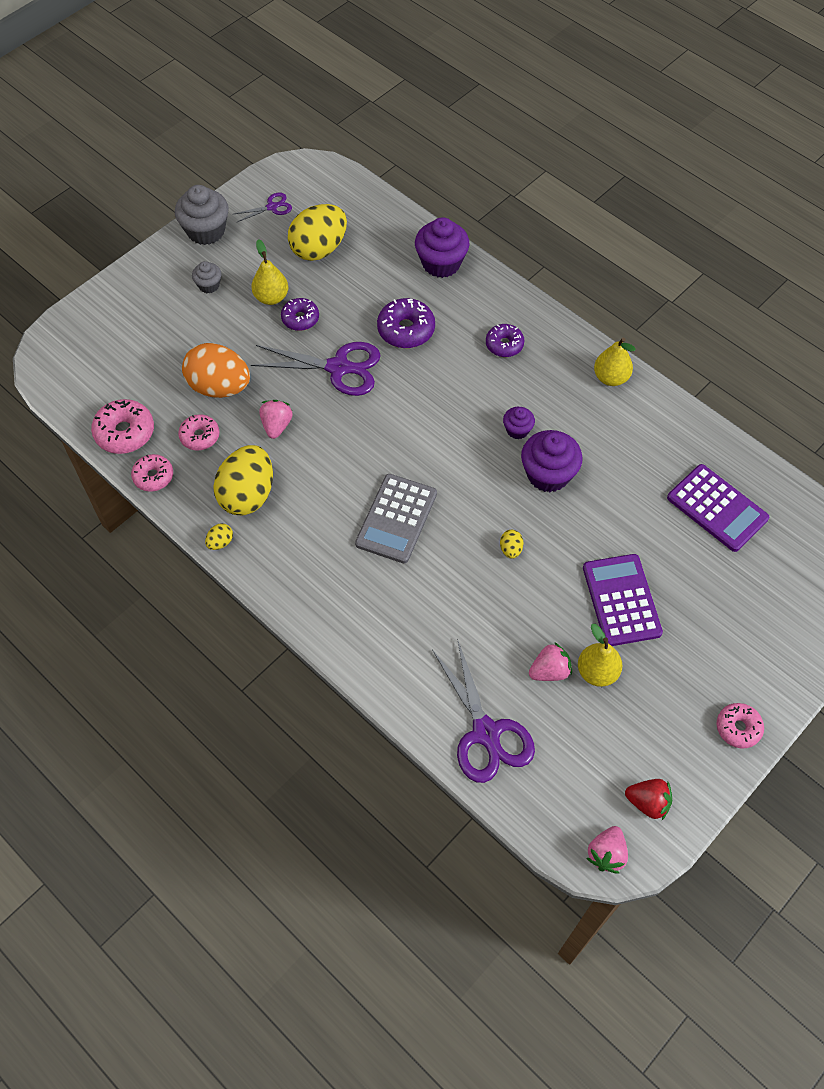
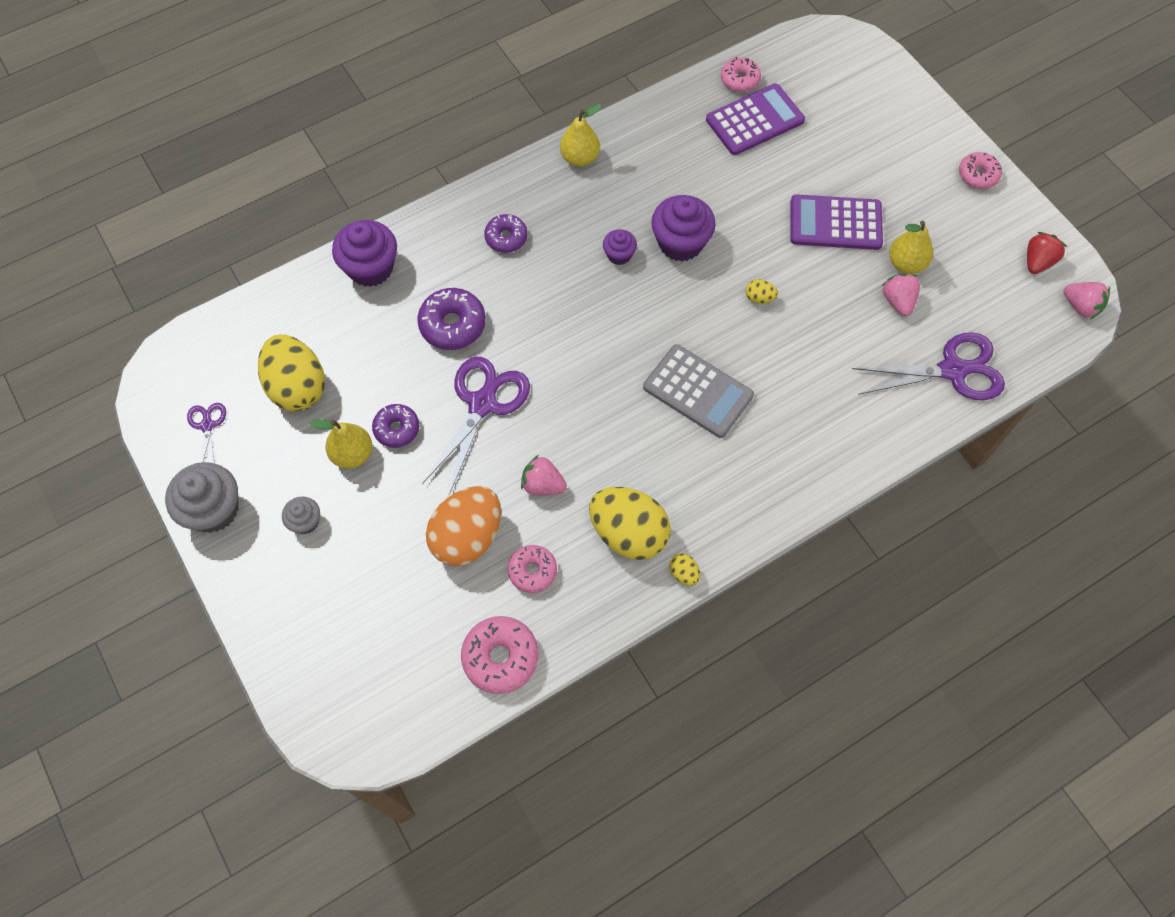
camera: 75 degrees left, 5 degrees up
(153, 476) = (575, 633): pink donut -> pink donut (740, 80)

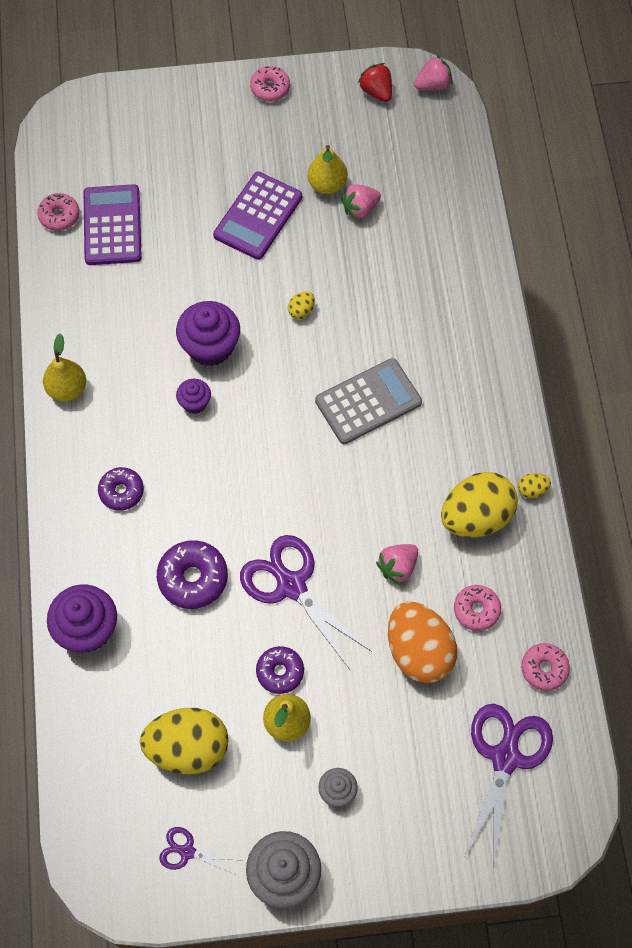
camera: 65 degrees left, 0 degrees up
(500, 657) = (544, 669): pink donut -> pink donut, size x0.66
(898, 301) = (360, 209): pink strawberry -> pink strawberry turned 45 degrees counterclockwise
(952, 370) = (444, 203): purple scissors -> purple scissors (505, 758)

